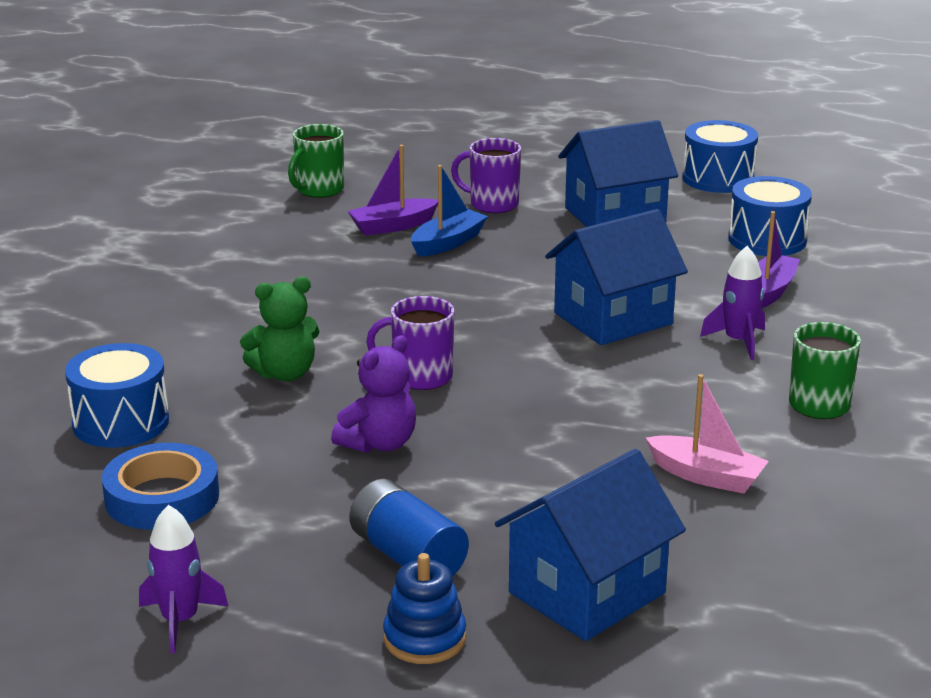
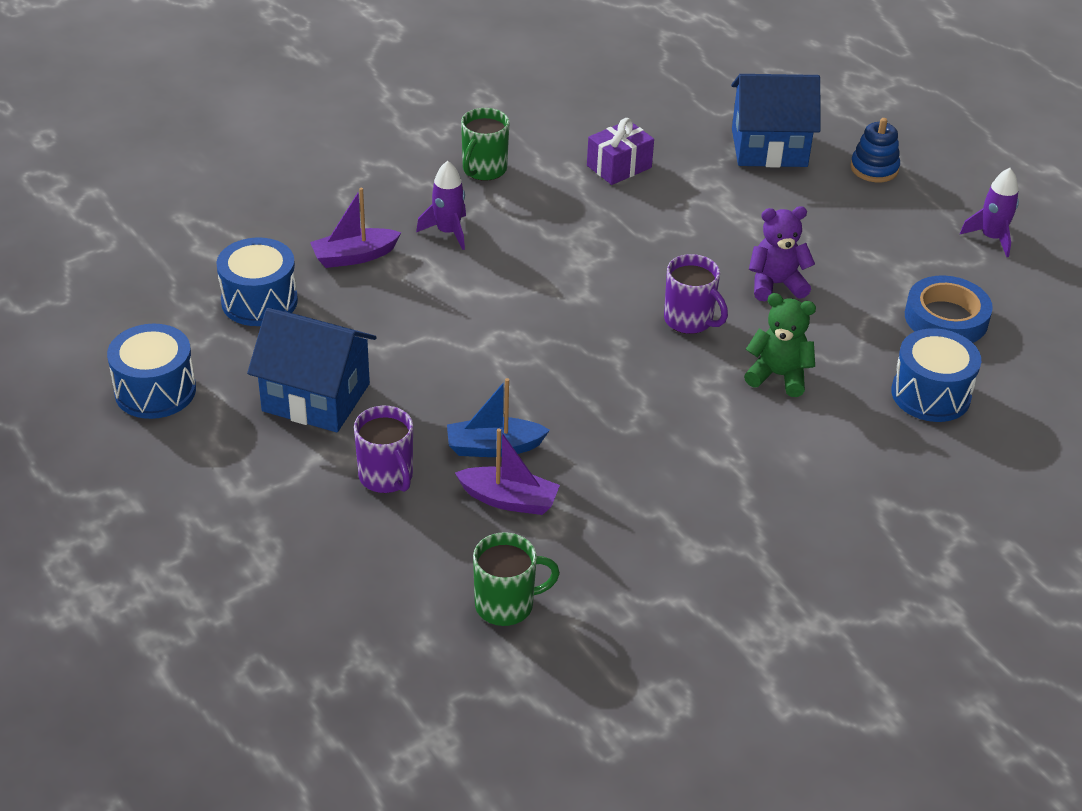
camera: 140 degrees left, 15 degrees up
(407, 556) = (837, 209): blue battery -> none
(613, 318) = (493, 295): blue house -> none
(706, 476) = (619, 166): pink boat -> purple gift

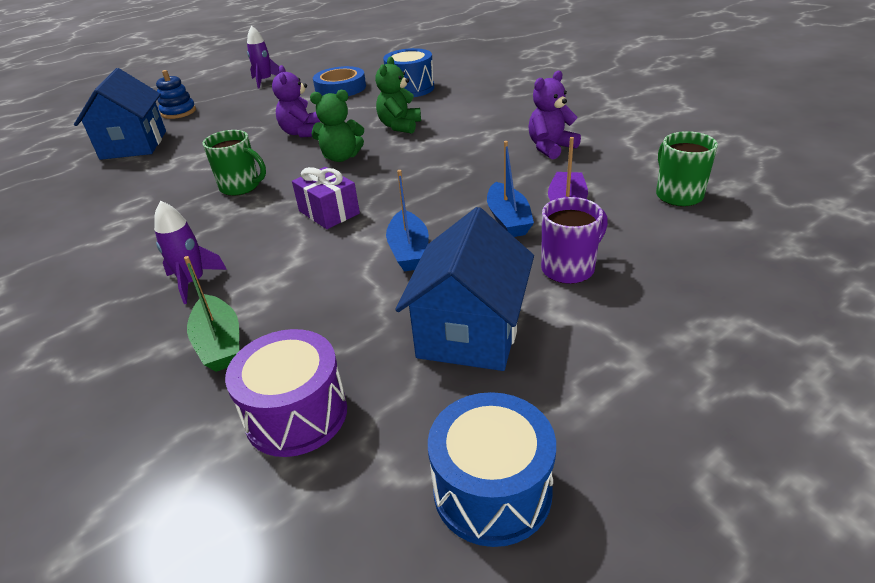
camera: 90 degrees left, 5 degrees down
(259, 301) = (296, 414): blue drum -> purple drum
(354, 256) = (219, 343): purple boat -> green boat
(455, 368) = (409, 251): none -> blue boat
(484, 170) = (90, 273): green mug -> green mug (241, 187)
(619, 166) = (125, 201): purple gift -> purple gift (329, 212)
(670, 516) = (550, 148): none -> purple teddy bear
(689, 320) = (341, 157): purple mug -> green teddy bear

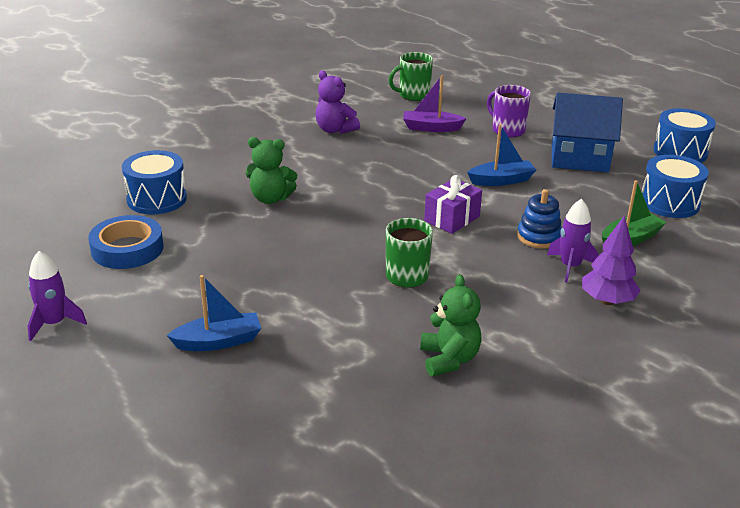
camera: 100 degrees left, 5 degrees down
(114, 300) = (607, 301): none -> purple tree
(134, 145) = (282, 398): blue house -> none
(178, 112) = (160, 388): blue stacking toy -> blue stacking toy (538, 237)
(296, 414) = (669, 203): purple drum -> blue drum
(302, 133) = (273, 258): purple teddy bear -> none
(341, 157) = (342, 225): green teddy bear -> green teddy bear (449, 359)
(508, 219) = (452, 147): blue boat -> blue boat (218, 341)

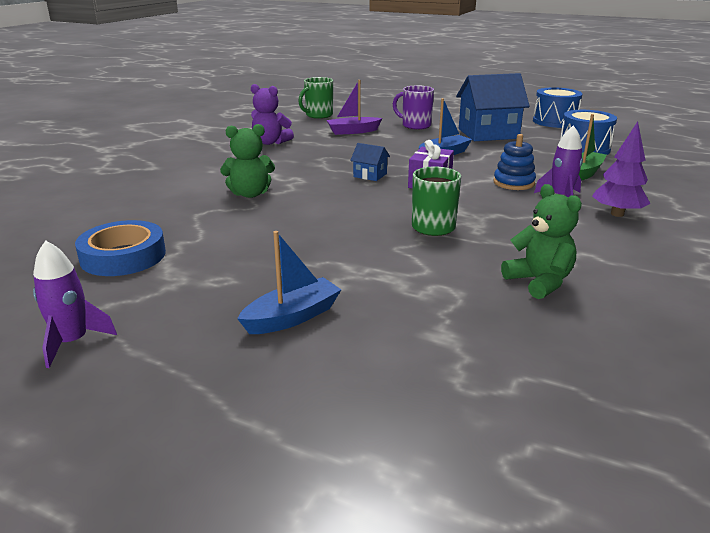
camera: 20 degrees left, 5 degrees down
(157, 199) = (129, 212): blue drum -> none
(400, 196) = (370, 175): none -> blue house

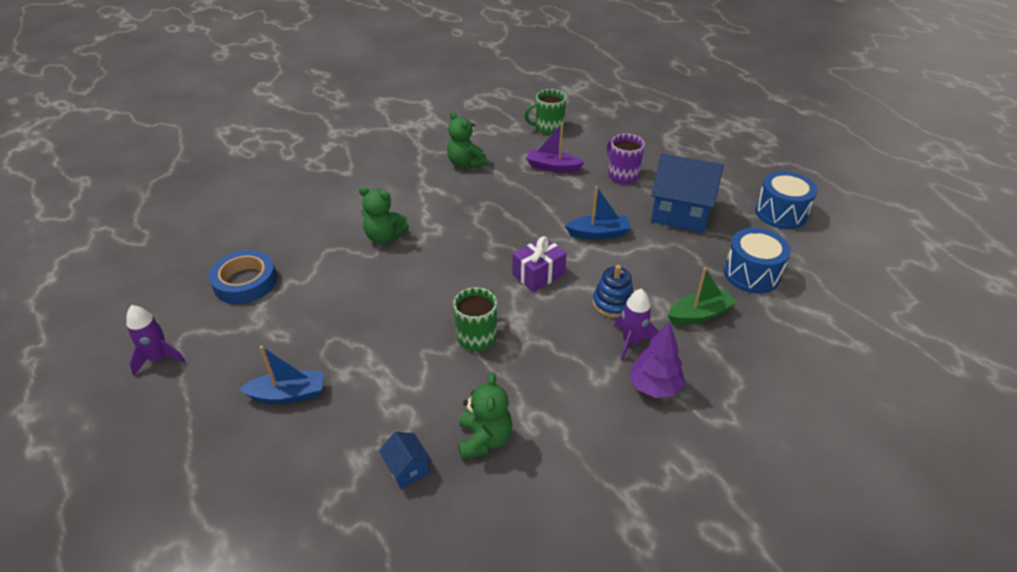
camera: 30 degrees right, 15 degrees up
(270, 142) = (465, 163): purple teddy bear -> green teddy bear
(370, 175) = (499, 244): blue house -> blue house (407, 468)

